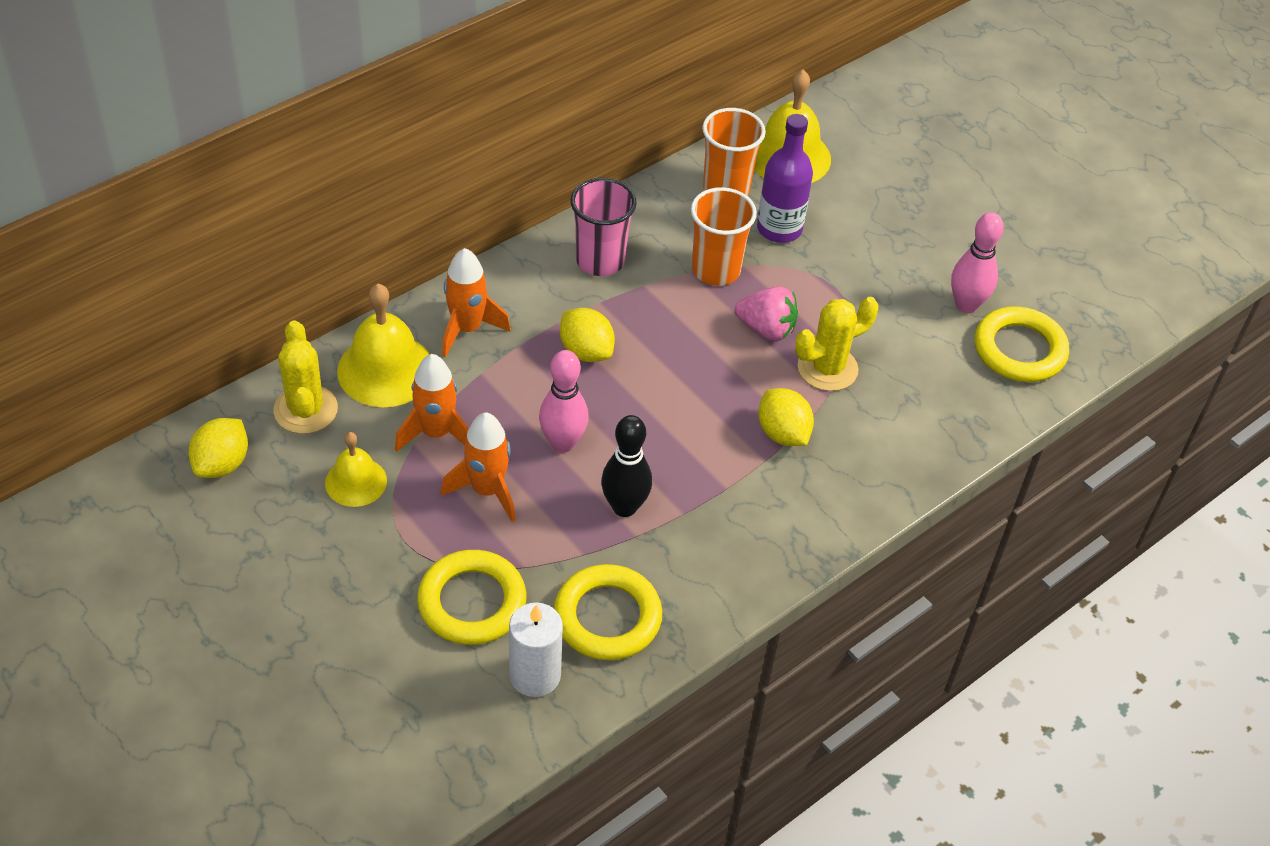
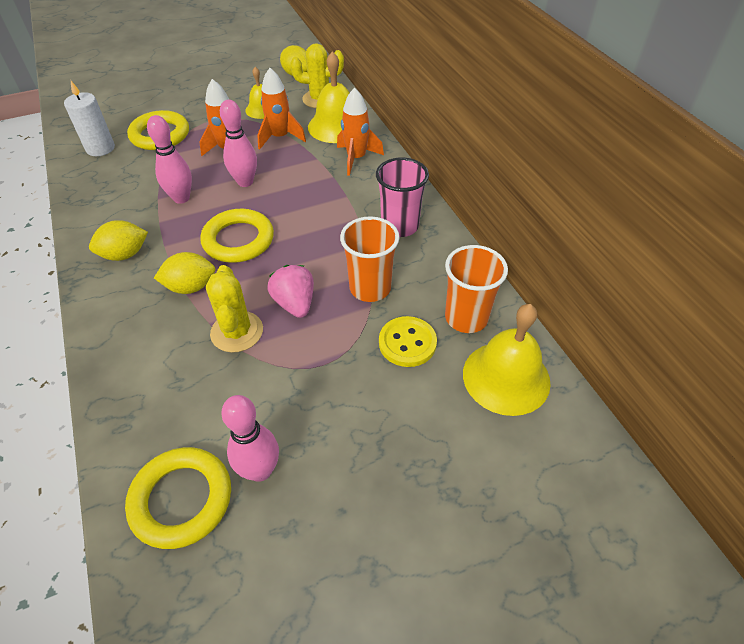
camera: 110 degrees right, 0 degrees up
(586, 351) = (315, 204): yellow lemon -> yellow lemon (125, 254)
(607, 617) = (113, 178): yellow ring -> yellow ring (238, 240)
(624, 507) = (181, 198): black bowling pin -> pink bowling pin
(766, 329) = (295, 303): pink strawberry -> pink strawberry turned 120 degrees clockwise
(779, 229) = (407, 343): purple bottle -> yellow button

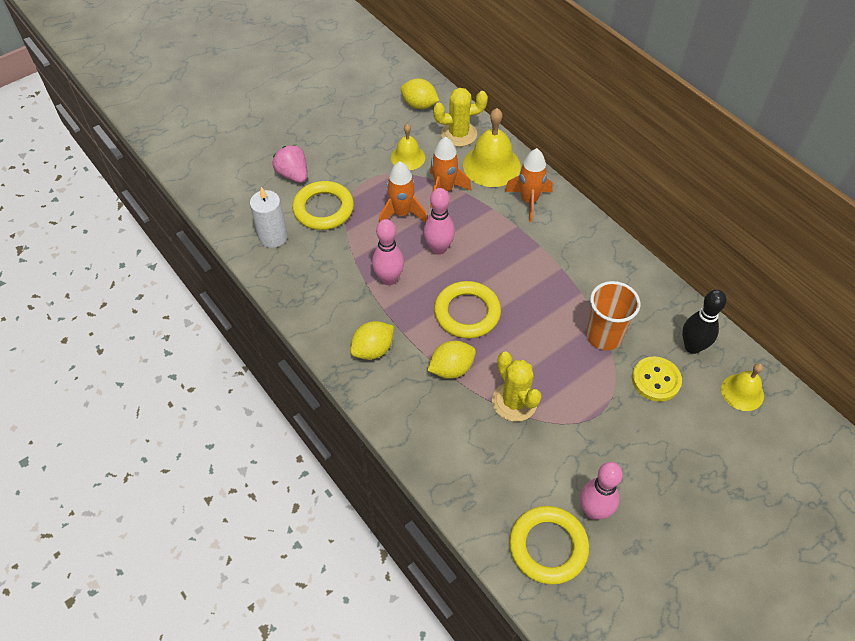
camera: 15 degrees left, 5 degrees up
(295, 303) = (548, 365): pink strawberry -> pink strawberry (293, 175)
(399, 226) = (601, 268): pink cup -> none
(466, 318) = (692, 346): orange cup -> black bowling pin
(506, 377) = (742, 392): yellow bell -> yellow bell, size x0.60

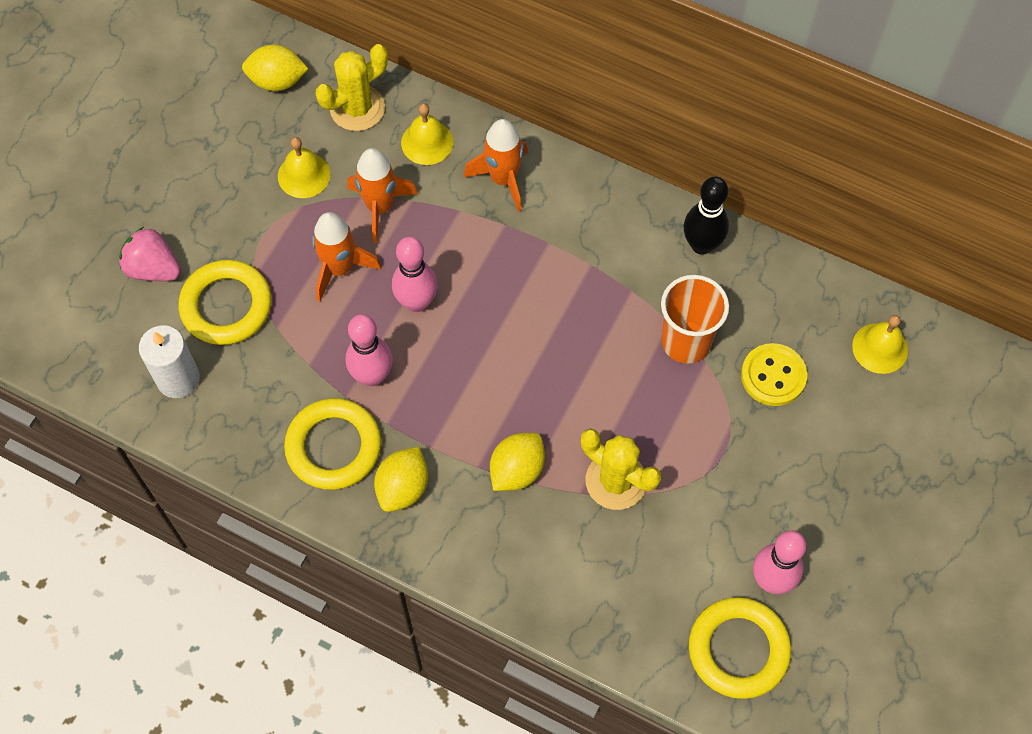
camera: 25 degrees left, 10 degrees up
(467, 313) = (499, 382): yellow ring -> yellow ring (333, 447)
(491, 165) = (427, 142): yellow bell -> yellow bell, size x0.60
(692, 346) = (798, 310): black bowling pin -> black bowling pin (701, 245)

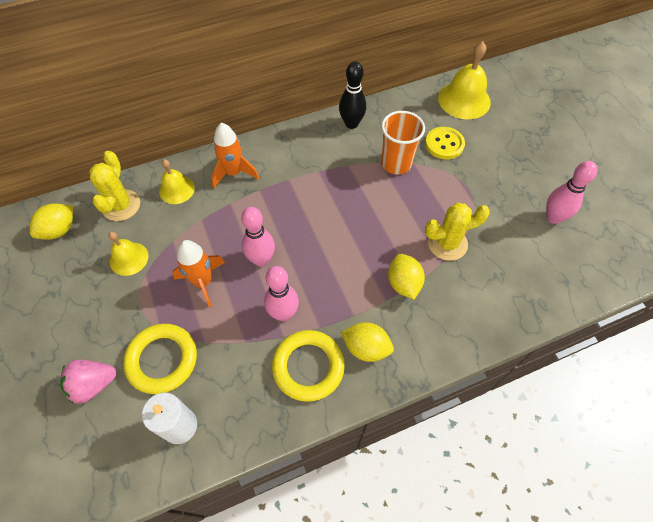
camera: 50 degrees left, 5 degrees down
(380, 207) = (189, 236): orange rocket -> none
(403, 488) = (366, 348): yellow lemon -> yellow lemon turned 45 degrees counterclockwise
(738, 649) = (582, 257): yellow ring -> none
(880, 348) = (464, 100): yellow bell -> yellow bell, size x1.66

